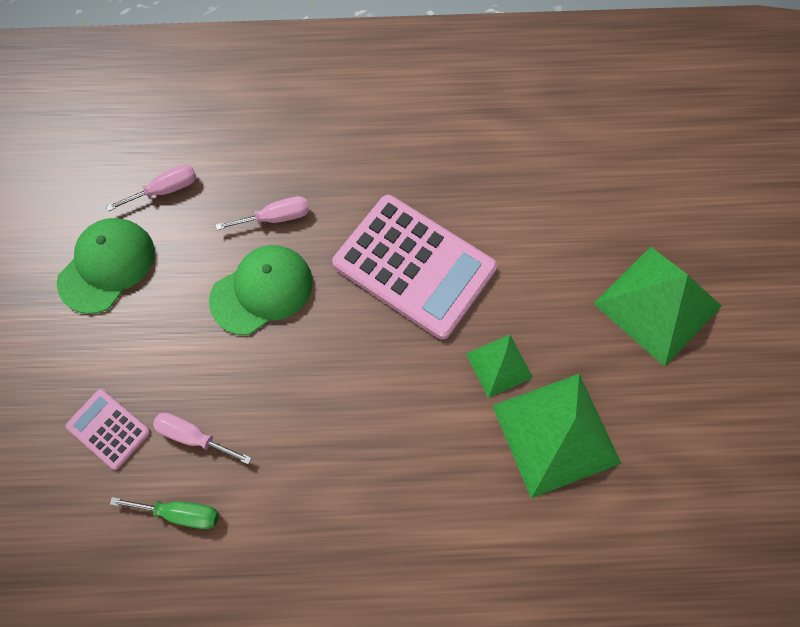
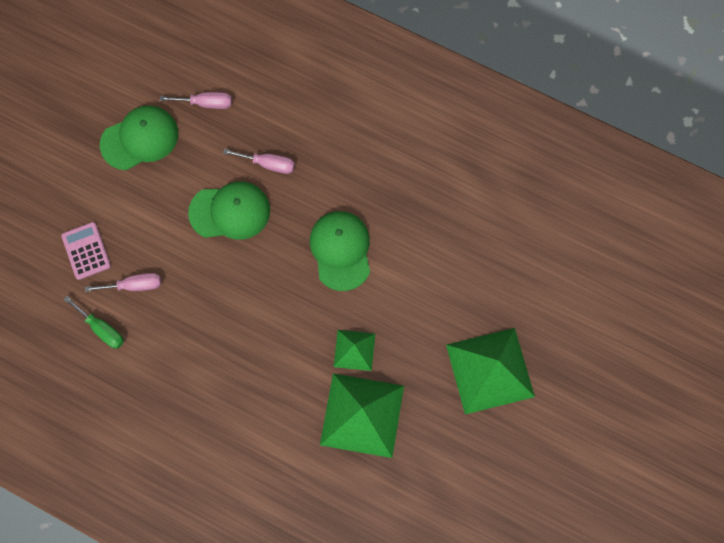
camera: 30 degrees right, 5 degrees up
(194, 436) = (134, 285): pink screwdriver -> pink screwdriver turned 120 degrees clockwise
(414, 266) = (341, 250): pink calculator -> green cap

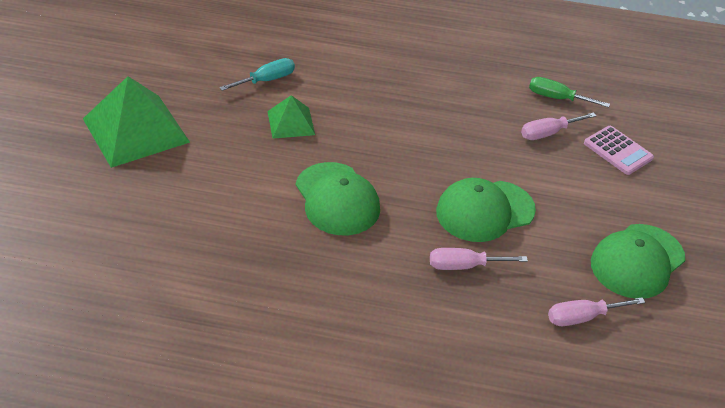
camera: 160 degrees right, 30 degrees down
(362, 415) = (266, 80): green pyramid -> turquoise screwdriver

